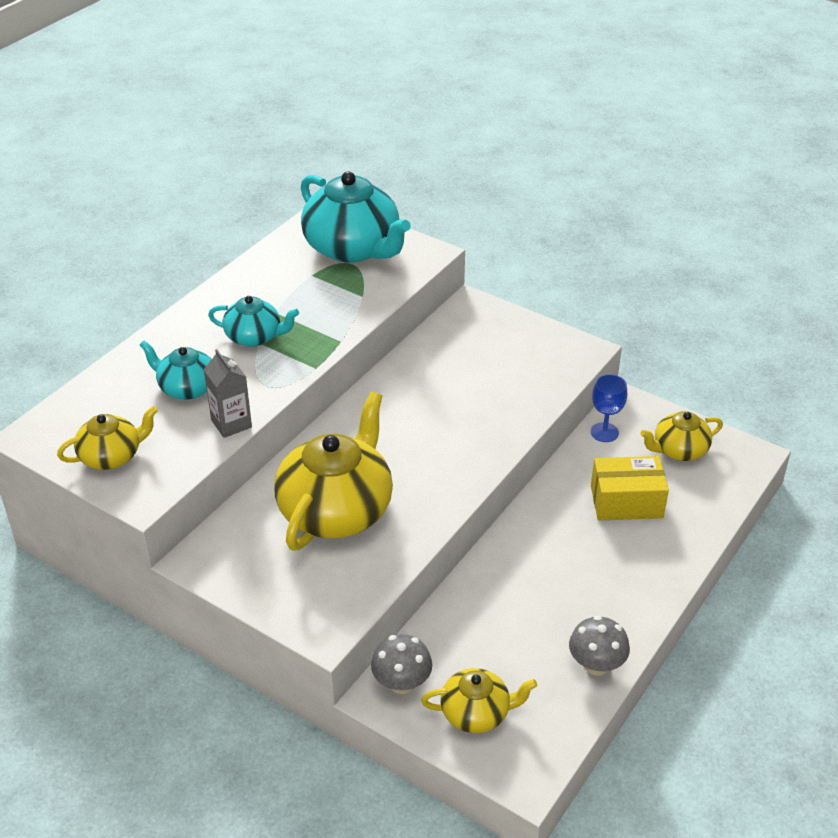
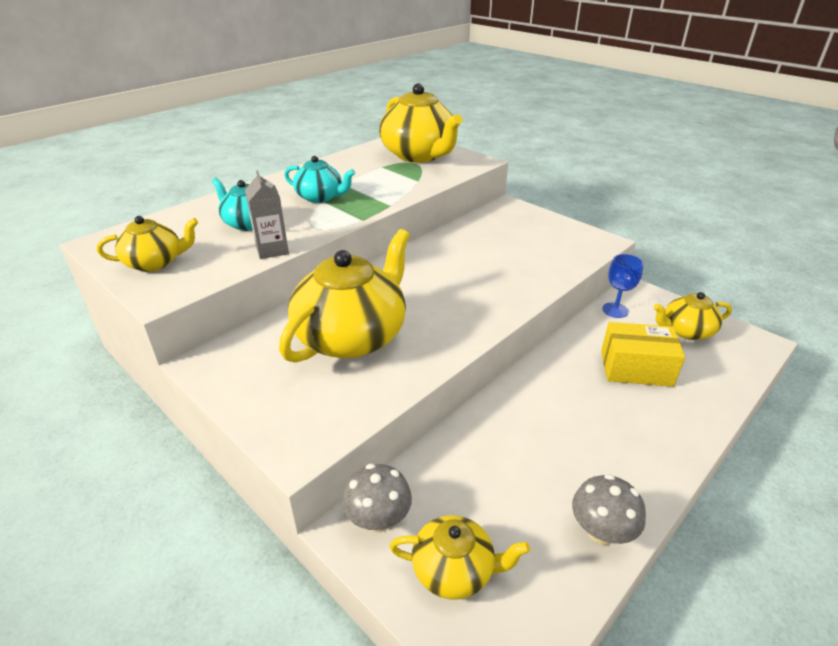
camera: 10 degrees right, 5 degrees down
(353, 248) = (419, 155): turquoise teapot -> yellow teapot

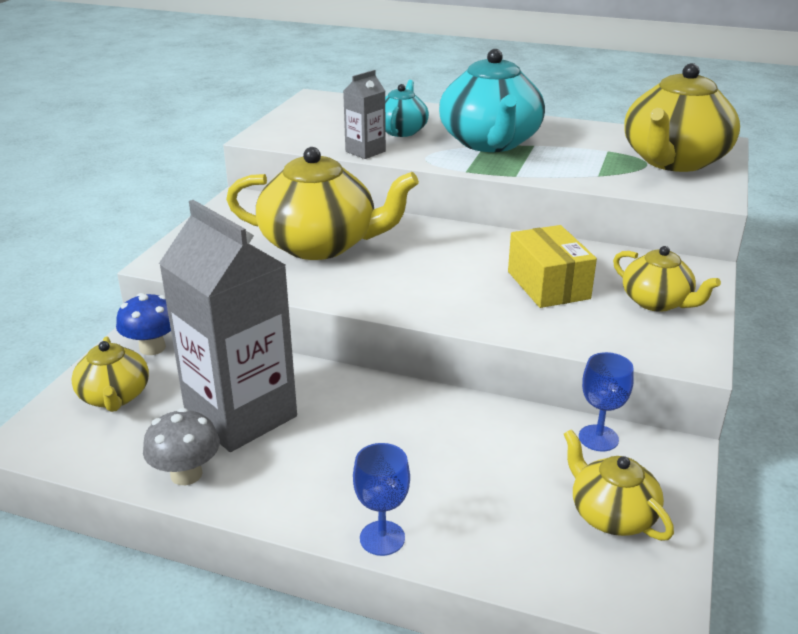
camera: 65 degrees right, 5 degrees down
(155, 262) = (304, 121): yellow teapot -> yellow teapot (657, 302)
(320, 197) = (490, 142): turquoise teapot -> turquoise teapot, size x1.86
(378, 519) = (152, 348): grey mushroom -> blue mushroom
(527, 474) = (241, 415): none -> grey carton
(636, 368) = (475, 471): yellow box -> yellow box (548, 285)
(697, 431) = (382, 538): none -> blue goblet

